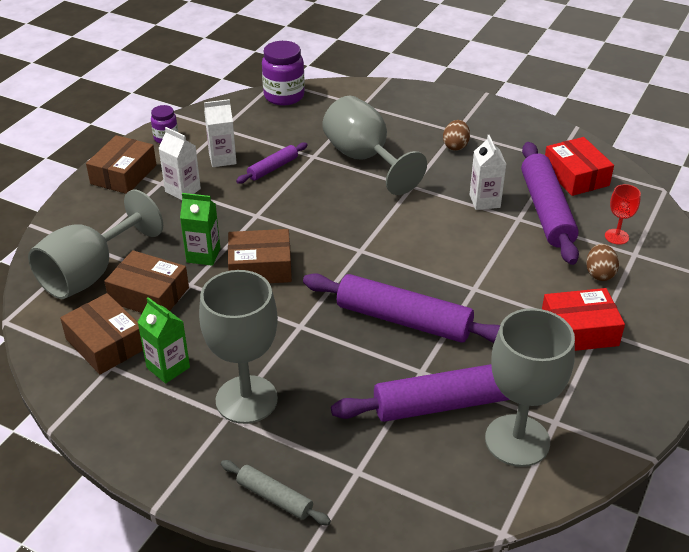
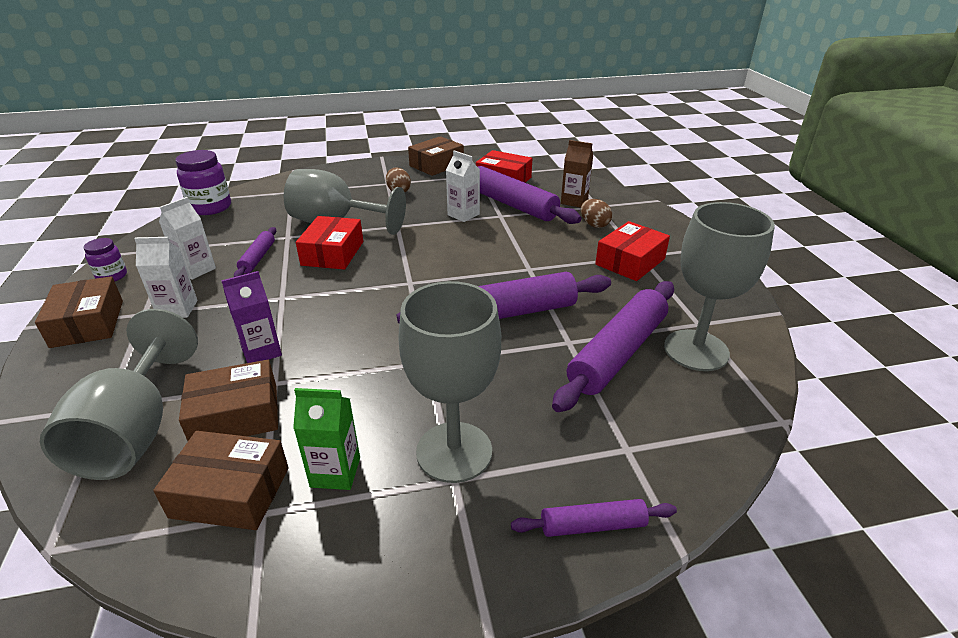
camera: 40 degrees left, 5 degrees down
(203, 255) = (261, 351): green carton -> purple carton
(260, 267) = (333, 334): brown box -> brown box (436, 165)
(274, 498) = (592, 525): grey rolling pin -> purple rolling pin
(331, 190) = (332, 253): none -> red box
(616, 236) = (574, 201): red goblet -> brown carton

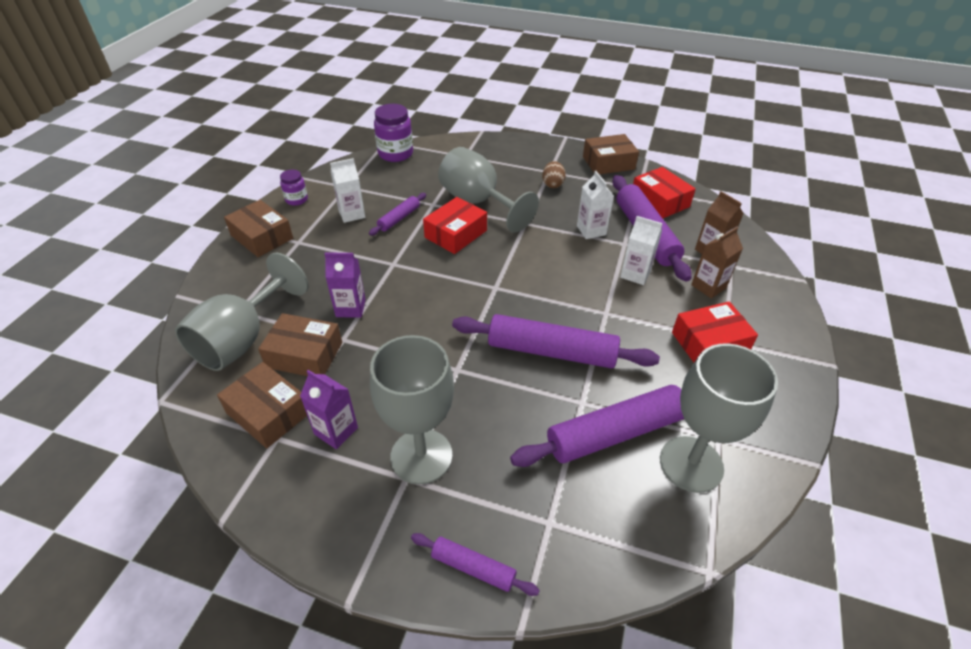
camera: 30 degrees right, 10 degrees up
(87, 323) = (262, 237): brown box -> brown box turned 60 degrees counterclockwise
(178, 309) = (320, 247): white carton -> white carton (635, 274)
(335, 472) = (336, 431): green carton -> purple carton
(594, 225) = (708, 286): brown egg -> brown carton

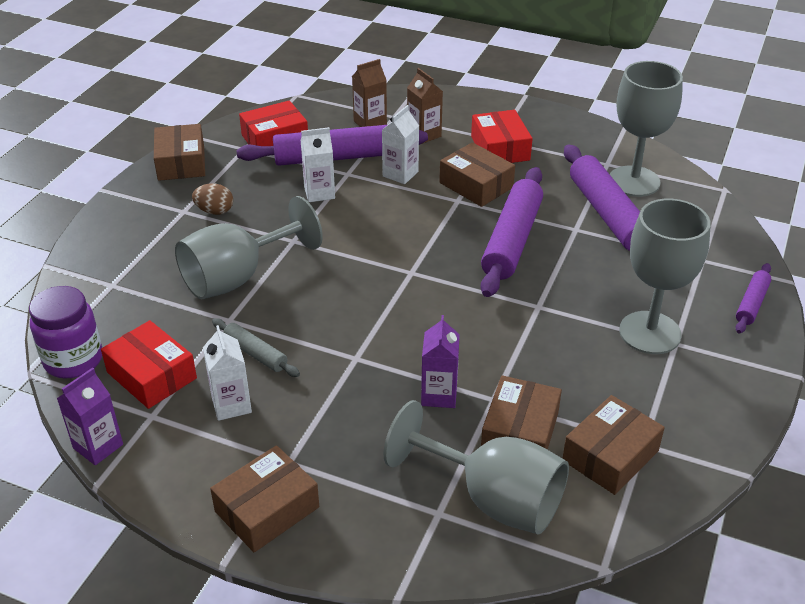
camera: 85 degrees left, 5 degrees down
(296, 200) = (172, 476): purple jar -> none
(336, 431) = (628, 396): purple carton -> purple carton (98, 446)
(399, 218) = (255, 353): purple rolling pin -> grey rolling pin
(455, 234) = (303, 300): red box -> red box (151, 375)
(635, 325) = (476, 185): none -> brown box

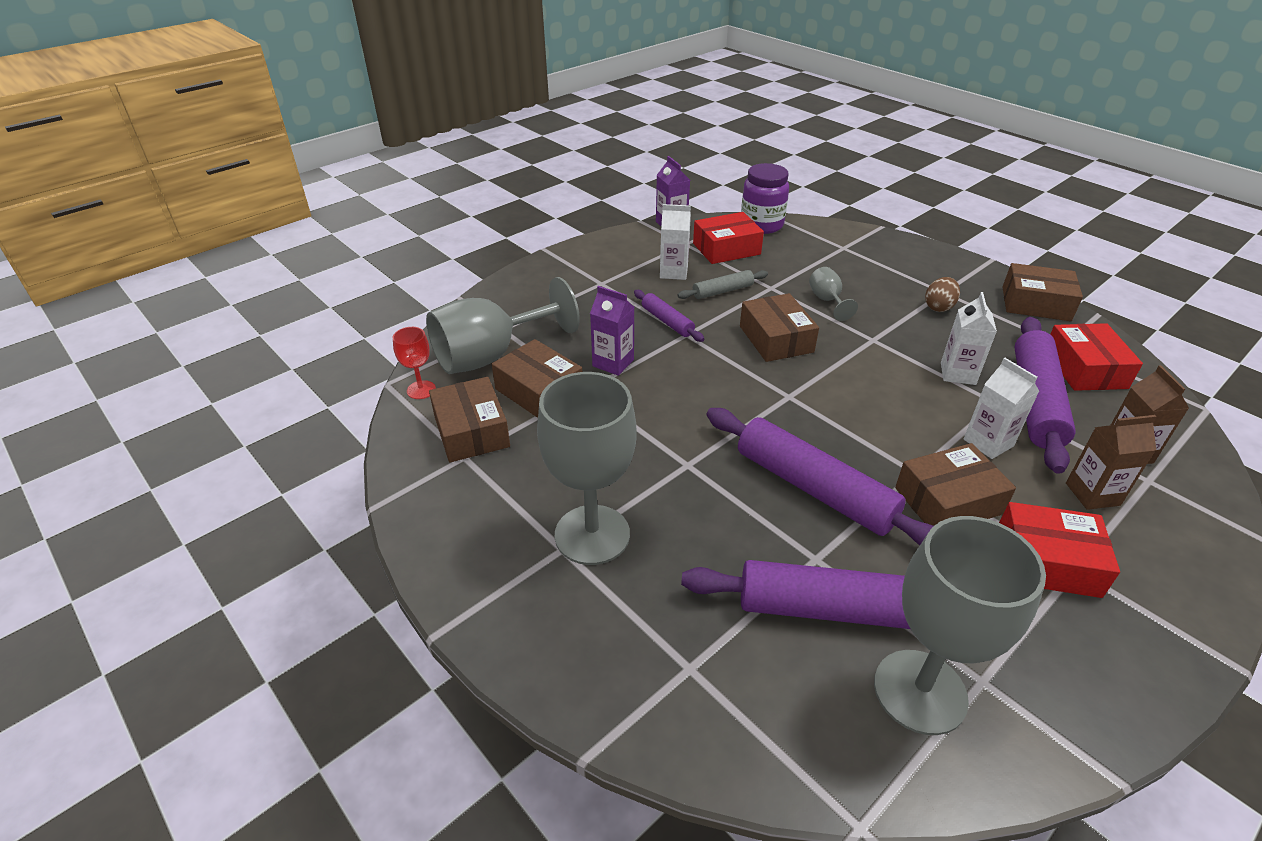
camera: 115 degrees right, 0 degrees up
(237, 277) = (827, 301): grey goblet -> grey goblet, size x0.46
(267, 509) = (569, 268): brown box -> brown box (776, 339)
(588, 529) = (421, 390): none -> red goblet
(751, 304) = (574, 670): purple rolling pin -> purple rolling pin (667, 321)

